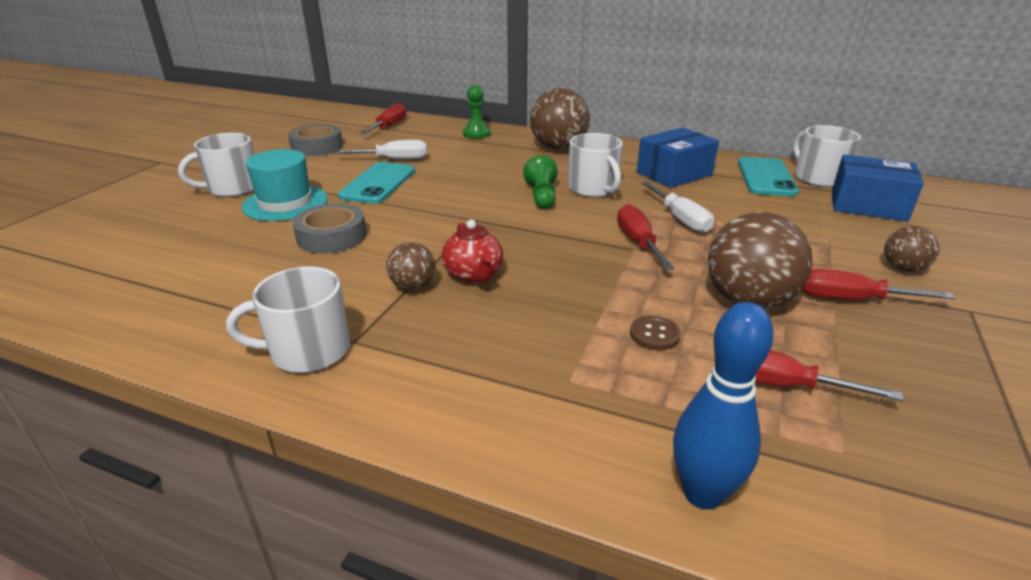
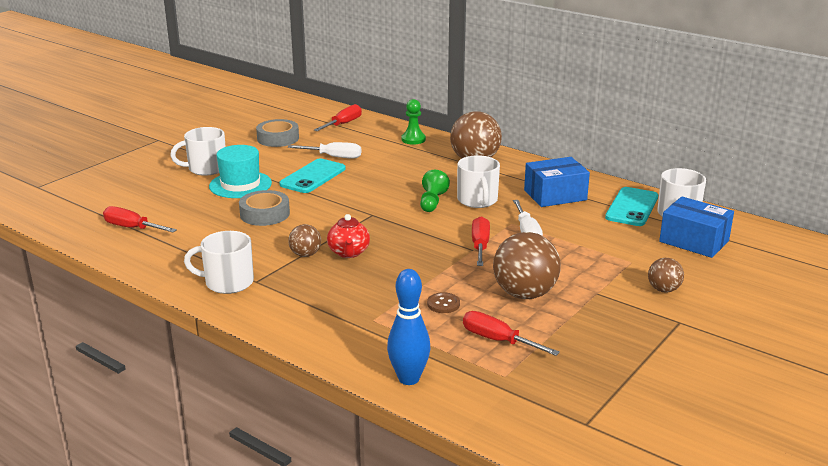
camera: 15 degrees right, 5 degrees down
(852, 299) = (600, 303): red screwdriver -> red screwdriver (132, 228)

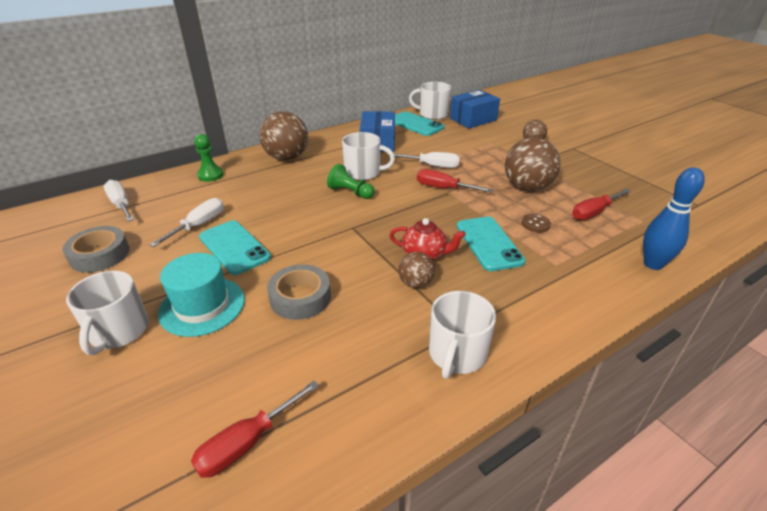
camera: 70 degrees left, 10 degrees up
(343, 124) = (121, 204): red screwdriver -> white screwdriver
(388, 281) = (489, 243): none -> turquoise phone

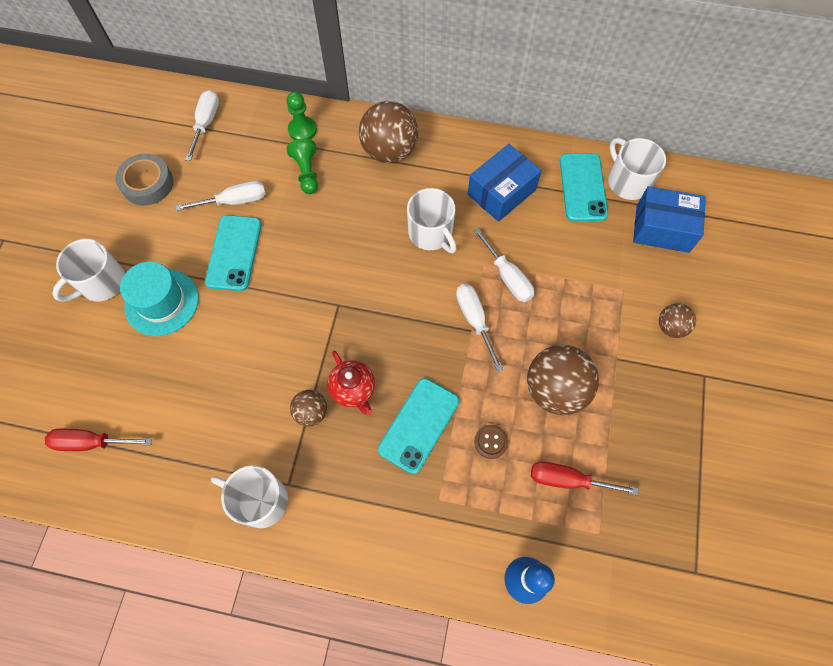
camera: 45 degrees right, 30 degrees up
(300, 297) = (224, 351): grey tape -> none
(350, 192) = (387, 255): green pawn -> green pawn (307, 172)
(444, 188) = (474, 320): red screwdriver -> white screwdriver
(457, 354) = (260, 500): white mug -> white mug turned 45 degrees clockwise

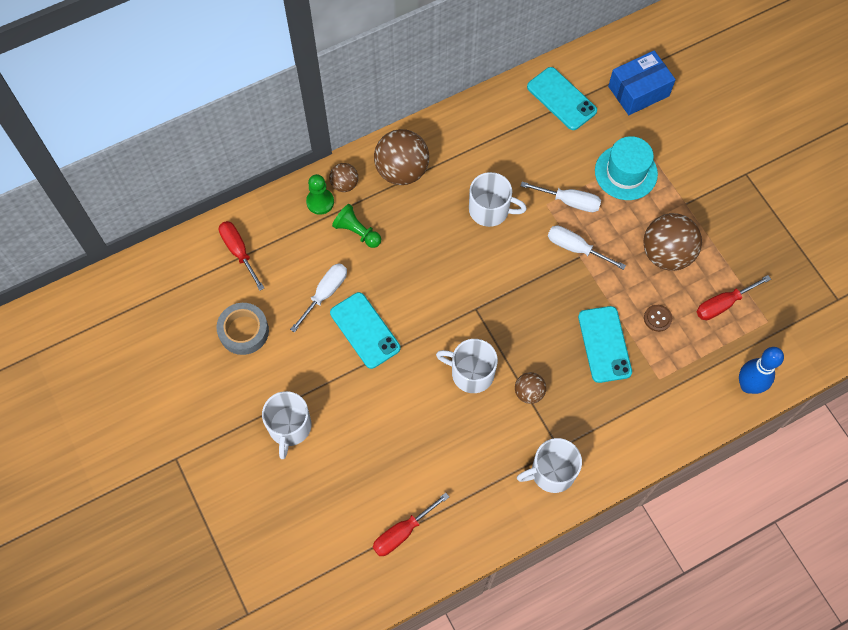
camera: 40 degrees left, 0 degrees up
(162, 302) = (349, 405): turquoise hat -> turquoise hat (626, 172)
(206, 123) = (239, 252): white screwdriver -> red screwdriver
(353, 389) = (541, 356): red teapot -> none
(501, 192) = (510, 143): blue box -> none
(628, 182) = (587, 72): white mug -> white mug (471, 373)
(670, 327) = (700, 157): brown ball -> brown ball (344, 184)

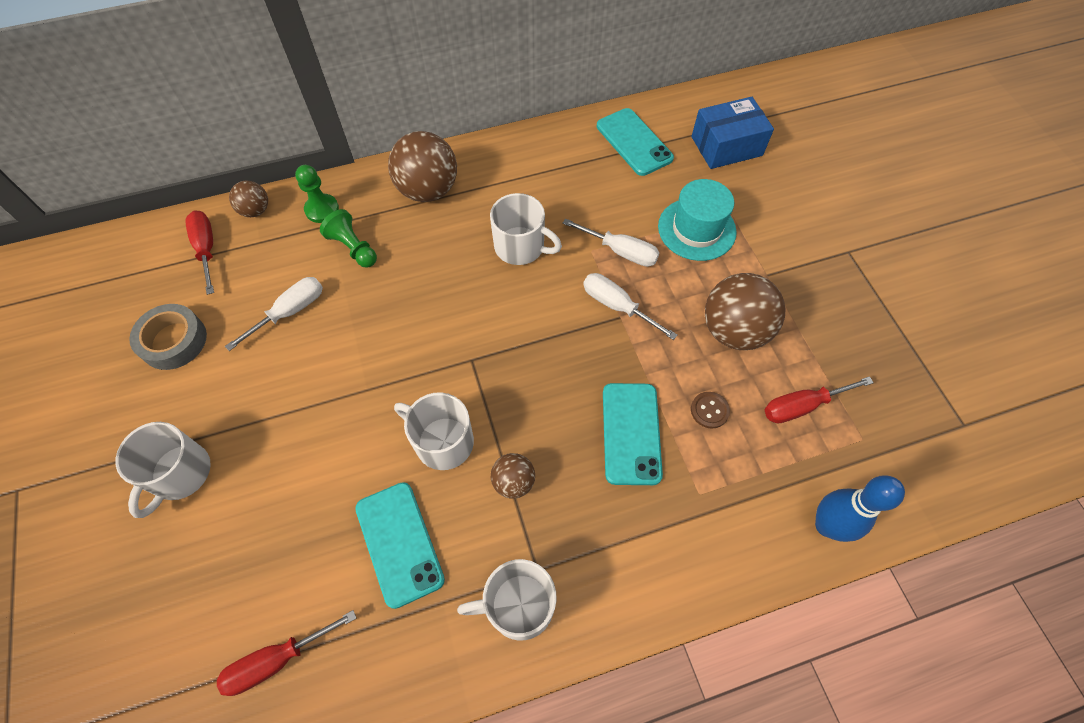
camera: 10 degrees right, 5 degrees down
(344, 184) = (357, 195): brown ball -> brown ball (255, 210)
(365, 330) = (323, 364): turquoise phone -> turquoise phone (399, 543)

